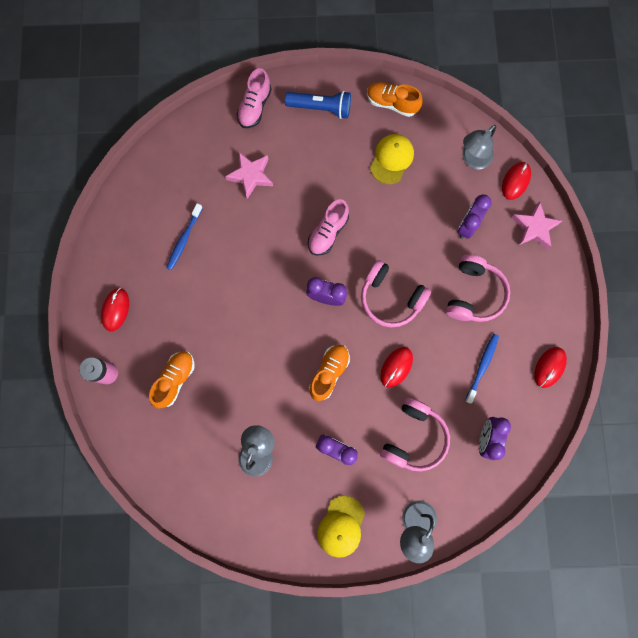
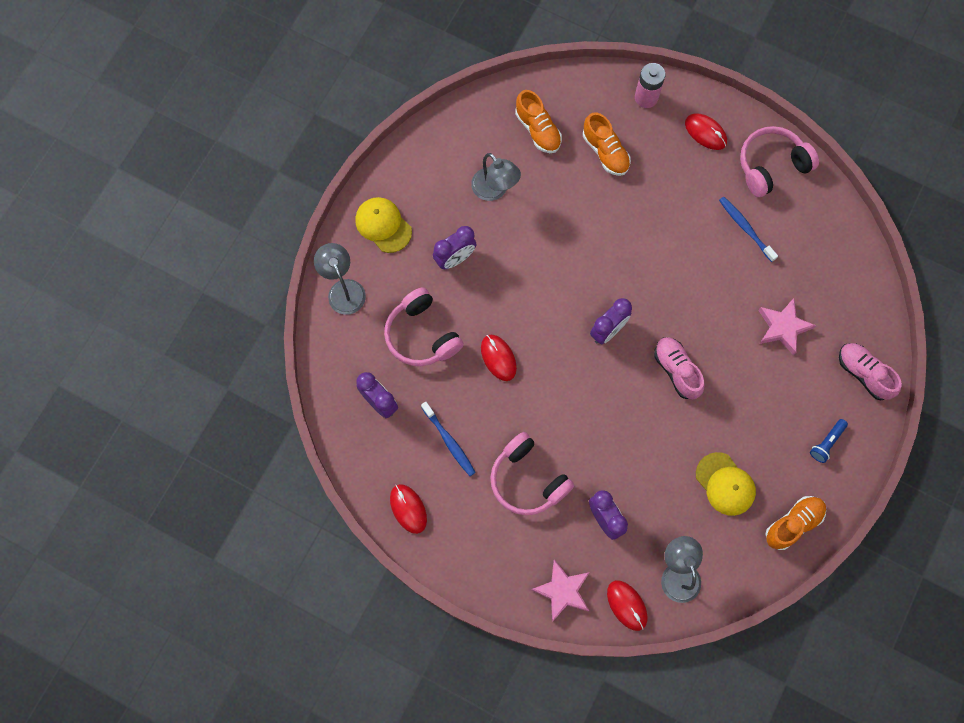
camera: 120 degrees right, 5 degrees down
(321, 108) = (826, 443): blue flashlight -> blue flashlight, size x0.59
(329, 373) = (530, 292): orange shoe -> orange shoe (538, 130)
(390, 298) = (571, 393): pink headphones -> pink headphones (771, 166)

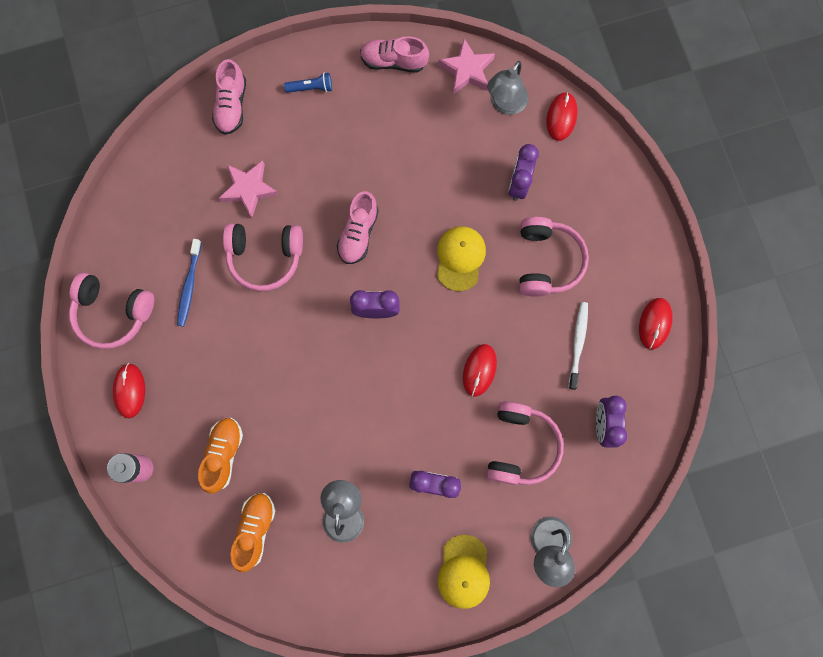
camera: 135 degrees left, 5 degrees up
(449, 441) = (578, 343): blue toothbrush -> white toothbrush
(562, 591) = (596, 166): pink star -> pink star (467, 70)
(719, 293) = (265, 257): none -> pink headphones
(725, 484) = (410, 128): yellow cap -> yellow cap (460, 258)
(793, 524) = (393, 61): orange shoe -> pink shoe

